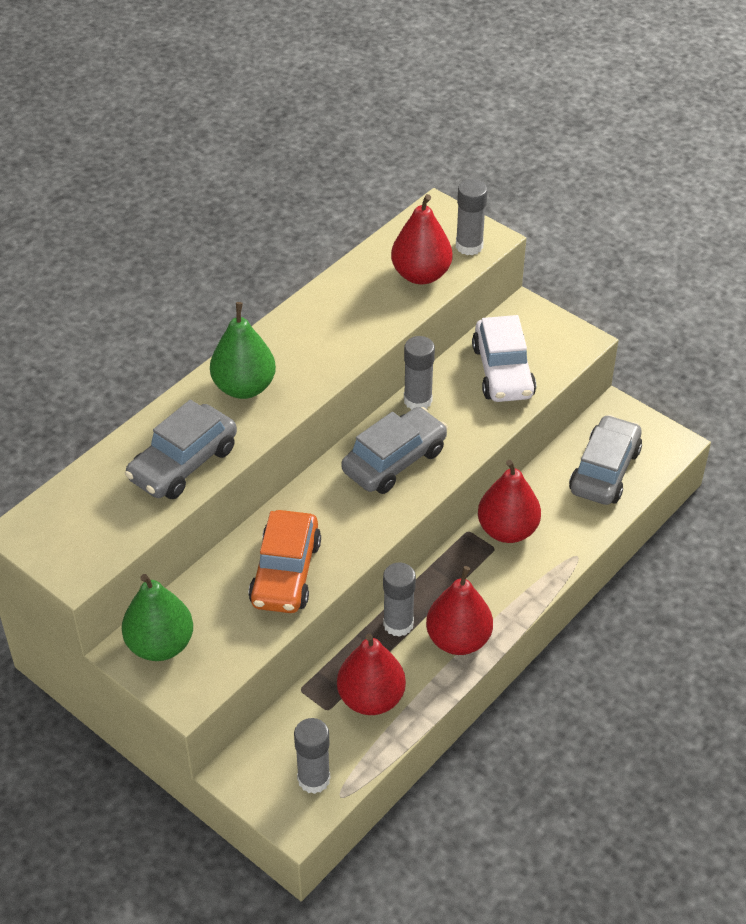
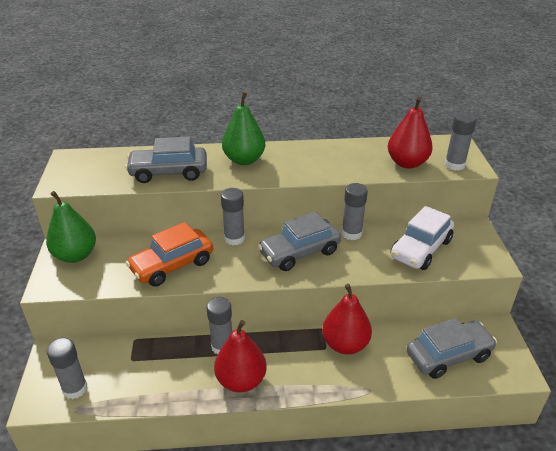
camera: 45 degrees right, 10 degrees down
(306, 494) = (234, 238): none -> grey glue stick
(371, 698) = (157, 372): red pear -> none
(394, 461) = (299, 252): grey car -> grey car turned 150 degrees clockwise

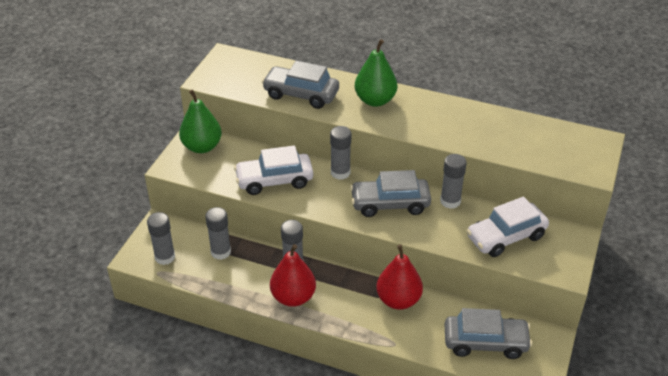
camera: 25 degrees right, 5 degrees up
(172, 265) = (274, 180): orange car -> white car
(407, 163) = (529, 148): red pear -> none
(454, 165) = (577, 164): grey glue stick -> grey glue stick (221, 252)

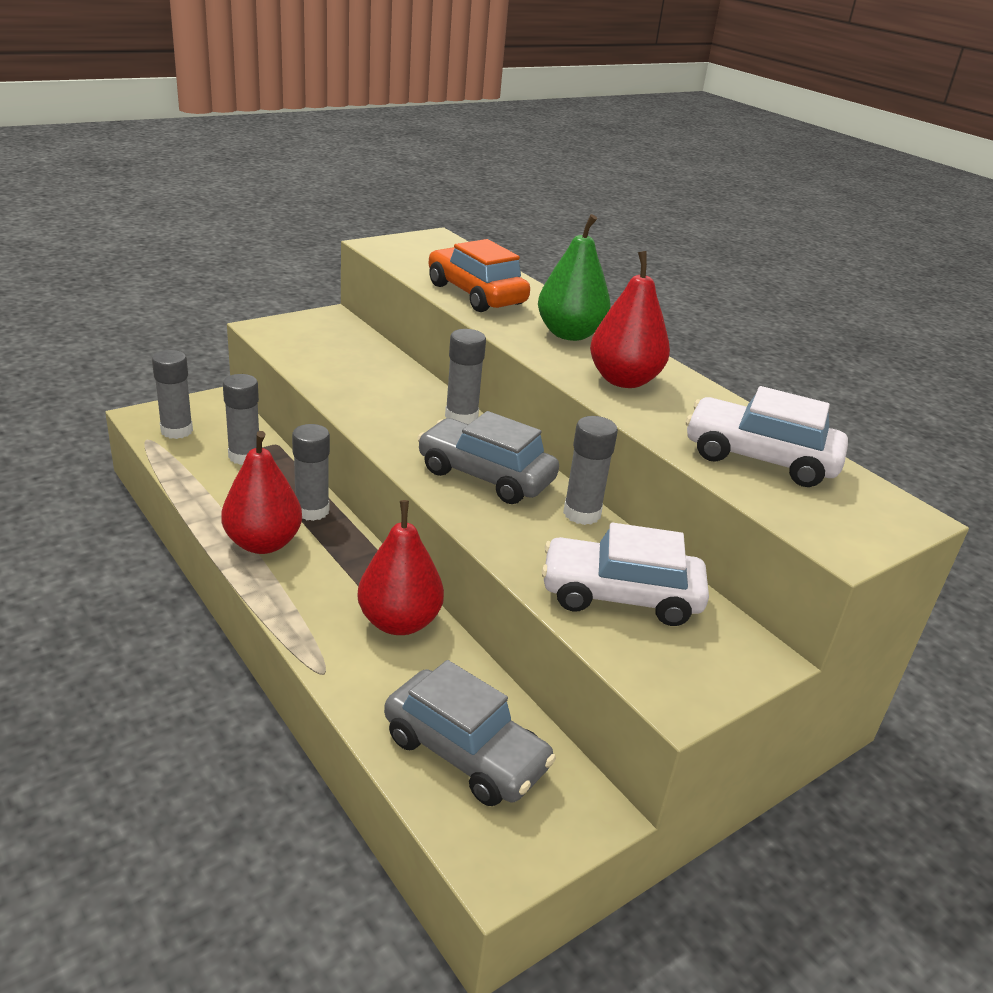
camera: 30 degrees right, 10 degrees down
(202, 147) = (326, 327): green pear -> none
(274, 180) = (364, 388): white car -> white car (759, 458)
(301, 94) = (476, 294): grey car -> orange car
(430, 120) = (624, 380): none -> red pear

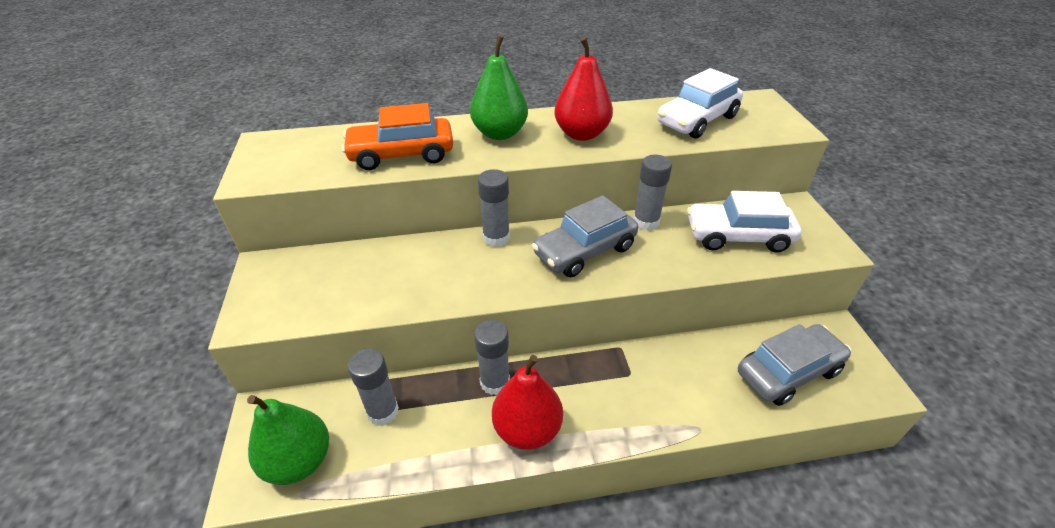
camera: 60 degrees left, 10 degrees up
(176, 431) = (299, 461): grey glue stick -> green pear
(399, 622) = (654, 367): red pear -> none
(620, 596) = (738, 236): white car -> white car turned 60 degrees clockwise

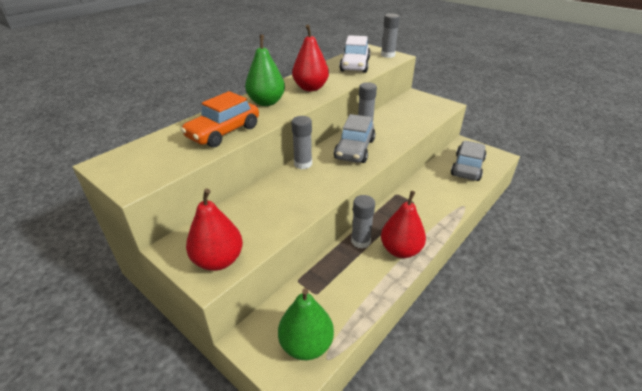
camera: 40 degrees left, 5 degrees down
(277, 306) = (218, 260): none -> red pear
(383, 411) = (321, 290): grey glue stick -> grey glue stick (388, 55)
(738, 236) = (409, 115): white car -> none

